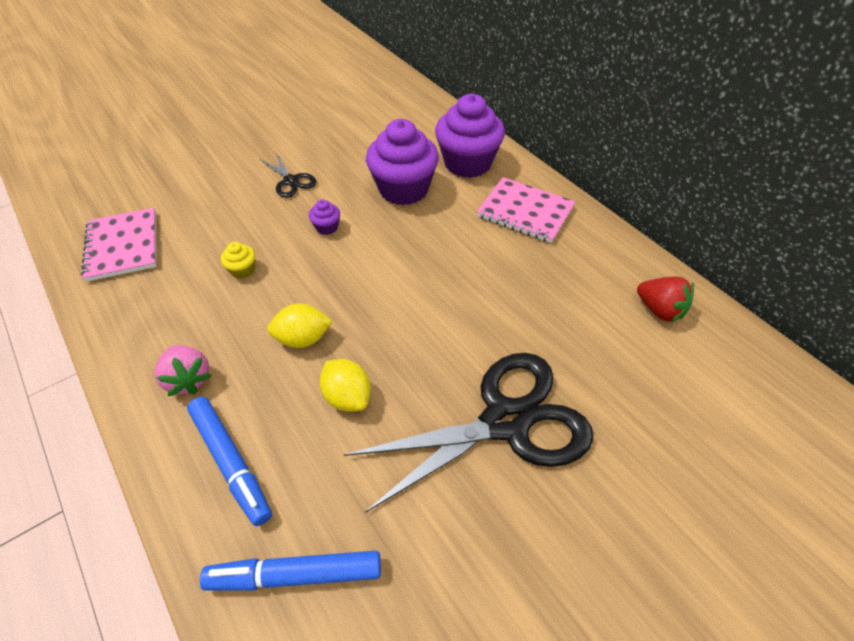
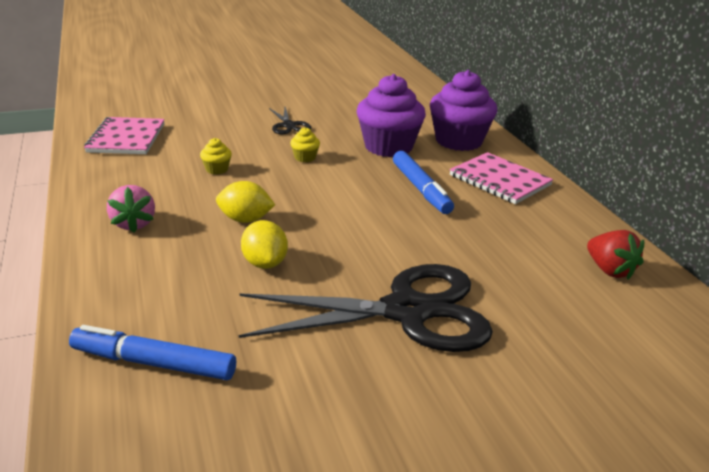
camera: 15 degrees right, 20 degrees down
(231, 462) = (139, 281): blue marker -> blue marker (421, 189)
(327, 227) = (305, 157): purple cupcake -> yellow cupcake

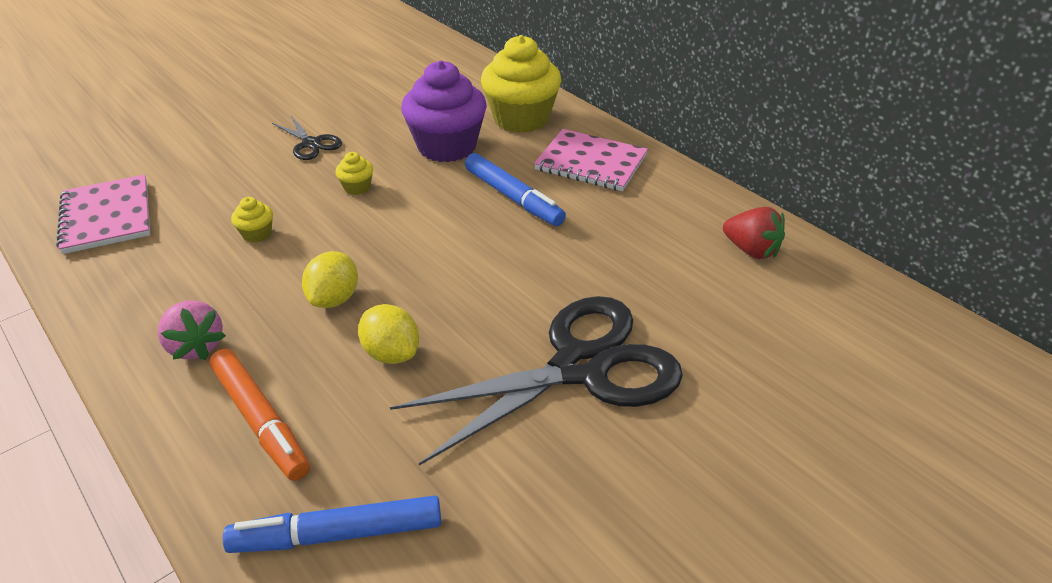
camera: 20 degrees left, 10 degrees up
(147, 278) = (261, 420): none -> orange marker
(245, 220) = (334, 298): yellow lemon -> yellow lemon turned 60 degrees counterclockwise
(458, 141) = (521, 118): purple cupcake -> yellow cupcake

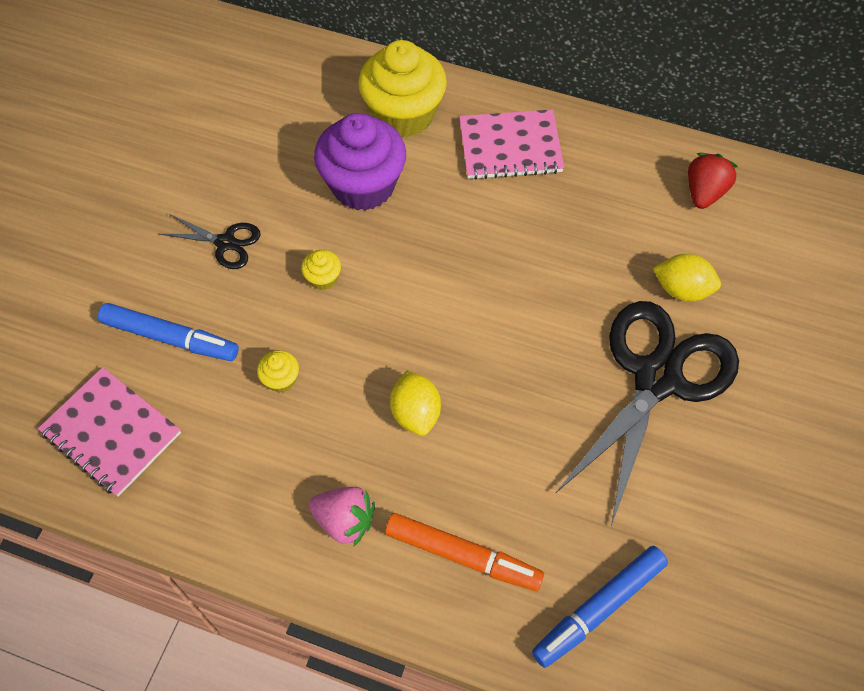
camera: 30 degrees left, 20 degrees up
(391, 353) = (508, 441): yellow lemon -> yellow lemon (682, 289)
(513, 198) = (474, 223): blue marker -> blue marker (170, 338)
(751, 250) = (704, 192): red strawberry -> red strawberry turned 75 degrees counterclockwise

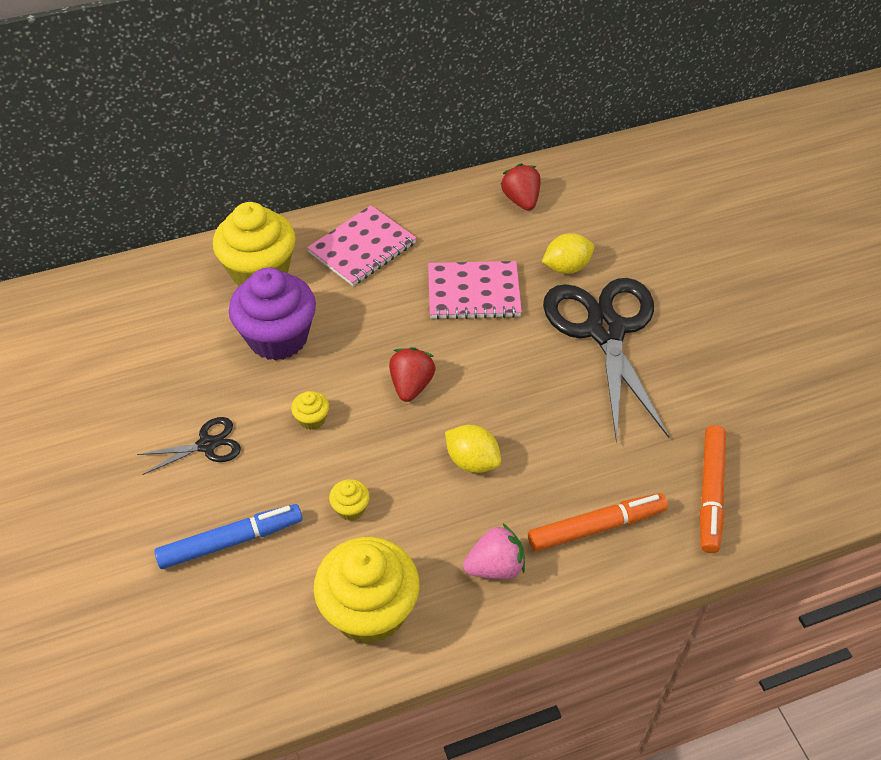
camera: 40 degrees left, 10 degrees down
(111, 433) = (252, 642): pink notebook -> pink notebook (473, 292)
(215, 477) = (369, 611): none -> yellow cupcake
(430, 306) = (411, 385): none -> red strawberry
(598, 608) = (710, 493): blue marker -> orange marker

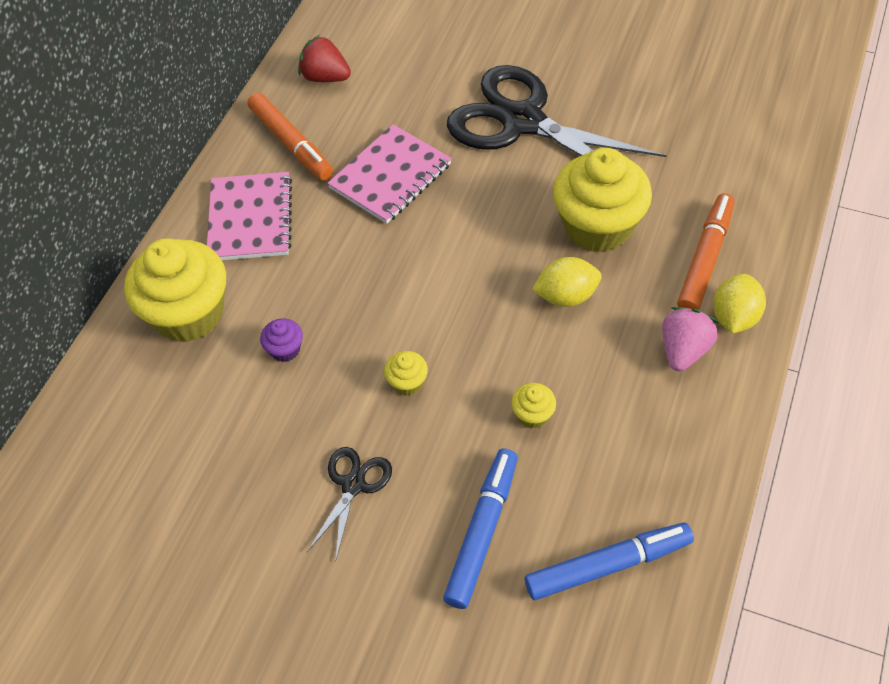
camera: 45 degrees left, 5 degrees up
(265, 635) = (608, 565): none -> blue marker
(278, 337) = (285, 349): purple cupcake -> purple cupcake, size x0.42
(369, 611) = (650, 468): yellow cupcake -> yellow cupcake (598, 226)
(411, 385) = (445, 285): red strawberry -> none
(566, 267) = (431, 99): yellow lemon -> yellow lemon (734, 317)
(710, 493) = (737, 169): orange marker -> orange marker (291, 143)

